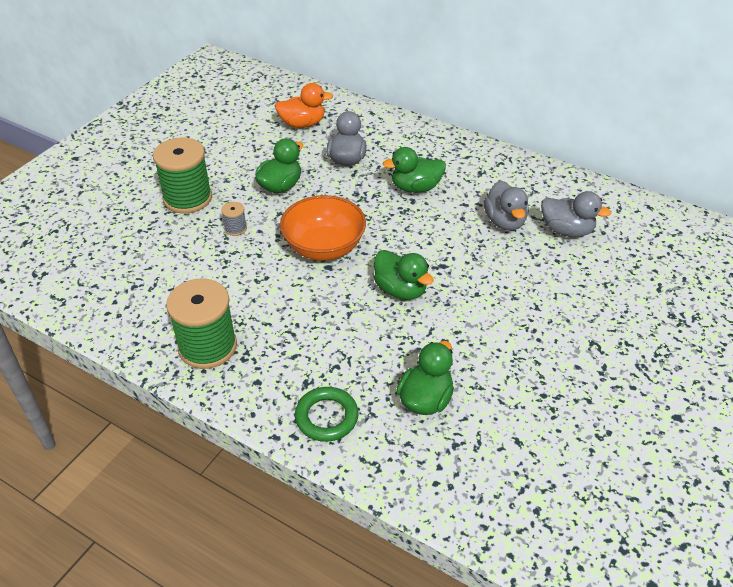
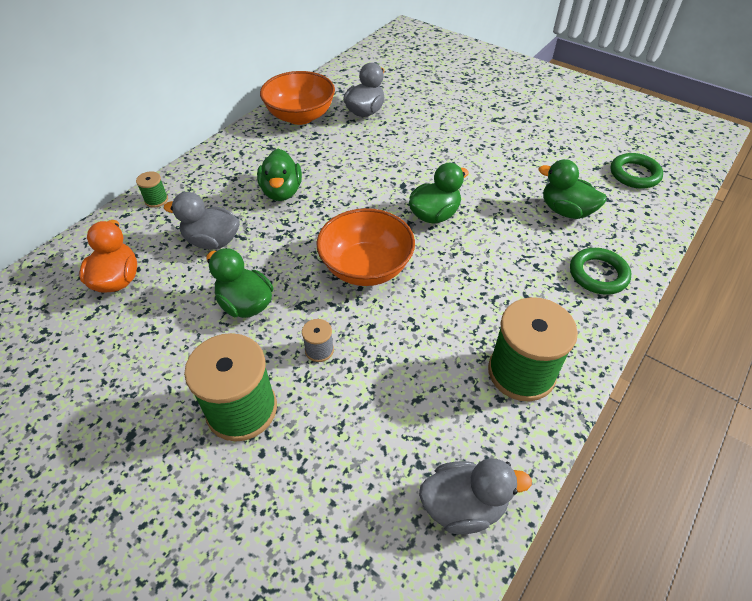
camera: 85 degrees left, 5 degrees up
(392, 123) = (156, 200): none -> green spool
(505, 222) = (347, 142): grey duck -> grey duck (463, 505)
(514, 482) = (634, 174): none -> green ring
(540, 185) = (300, 116): none -> orange bowl

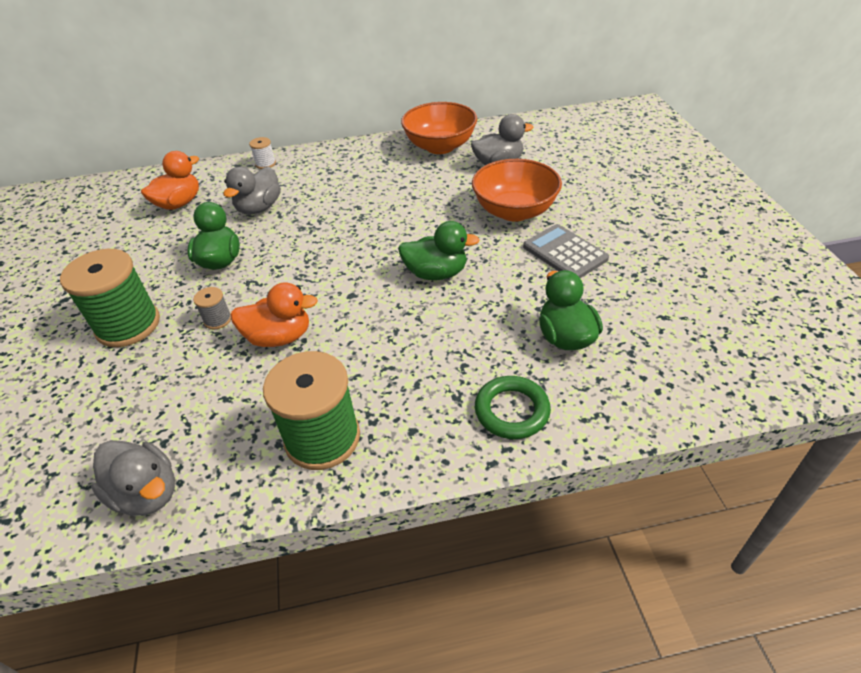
camera: 45 degrees right, 5 degrees down
(156, 200) = (265, 164): green spool -> white spool
(212, 241) = (259, 208): grey duck -> grey duck turned 120 degrees counterclockwise
(282, 192) = (348, 197): green duck -> none
(366, 267) = (327, 283): orange bowl -> orange bowl (514, 211)
(390, 329) = (279, 337): none -> orange duck
(494, 156) = (565, 253): none -> grey calculator
(634, 174) = (702, 346): green ring -> none

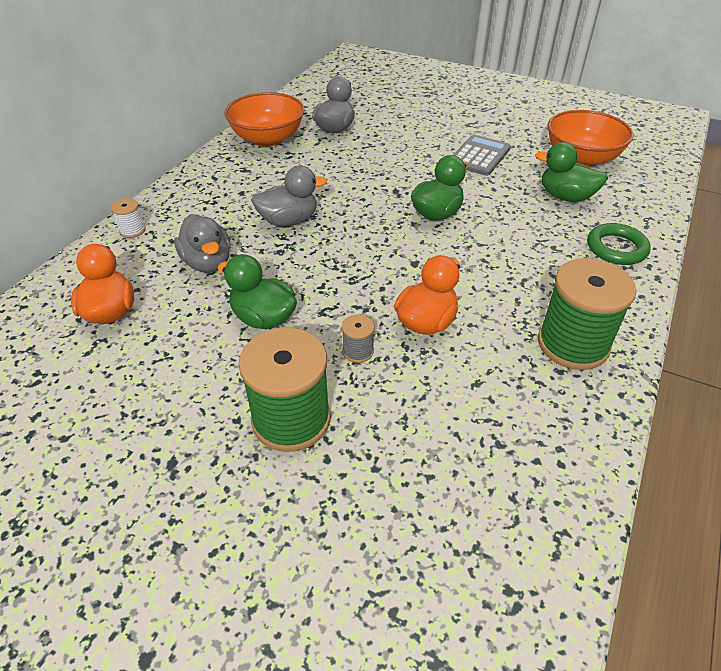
camera: 55 degrees left, 0 degrees up
(147, 493) = (558, 475): grey duck -> grey duck (289, 221)
(514, 211) = (405, 150): orange bowl -> orange bowl (581, 158)
(565, 253) = (479, 156): grey calculator -> grey calculator turned 120 degrees clockwise

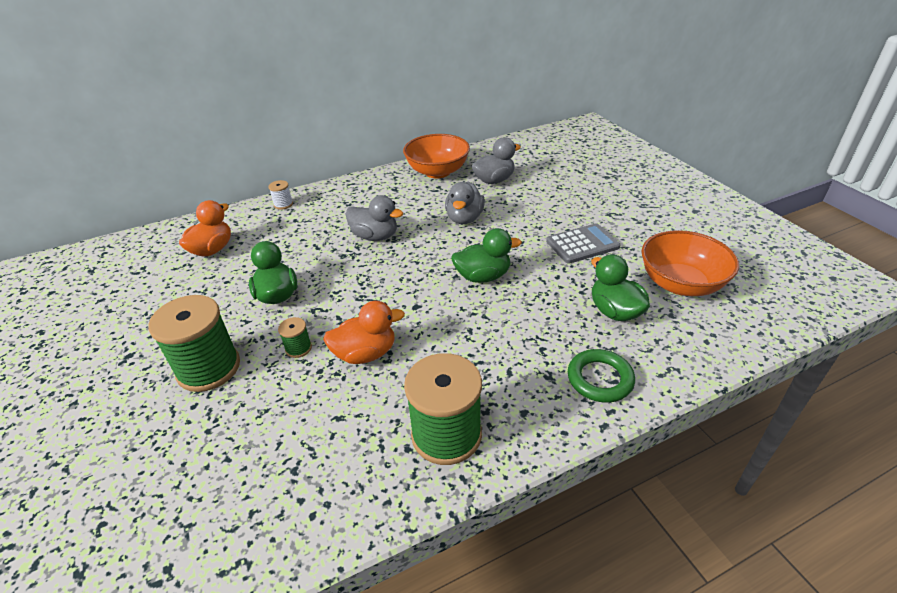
camera: 40 degrees right, 5 degrees down
(208, 263) = (294, 243): grey duck -> grey duck (464, 218)
(358, 351) = (298, 348): grey spool -> green spool

